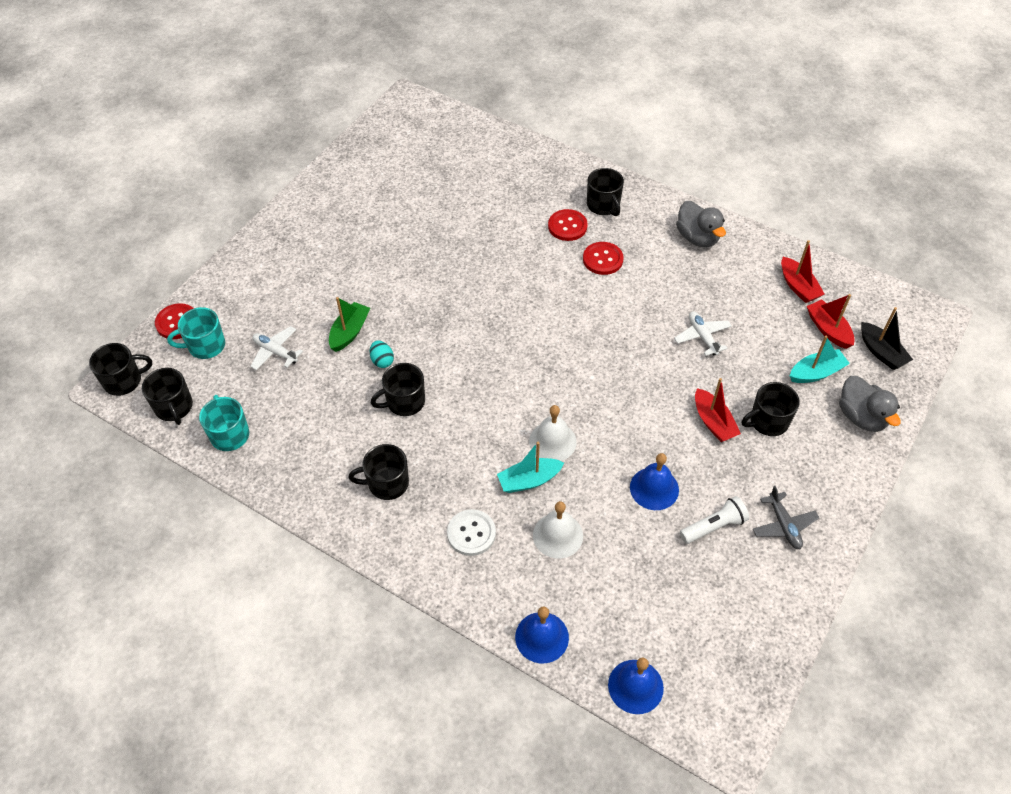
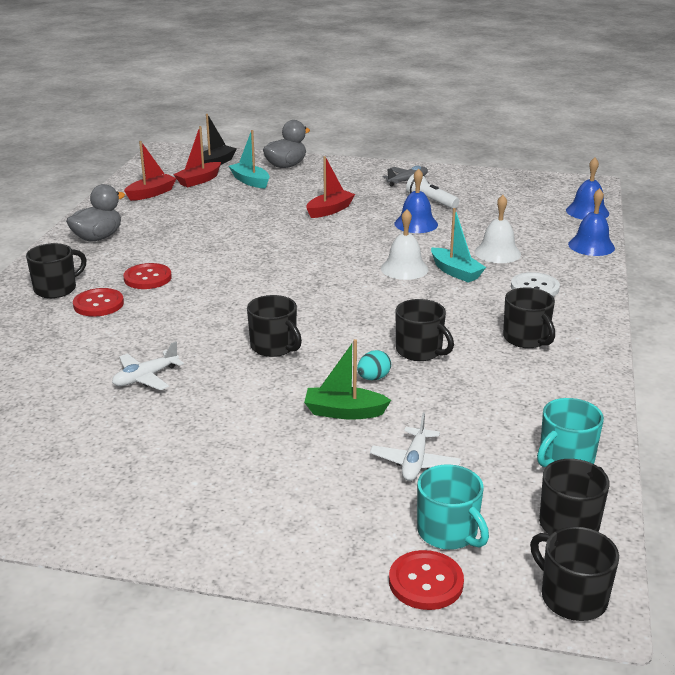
camera: 110 degrees left, 25 degrees down
(702, 337) = (234, 223): white plane -> white plane (145, 378)
(768, 421) = (314, 193): black mug -> black mug (274, 347)

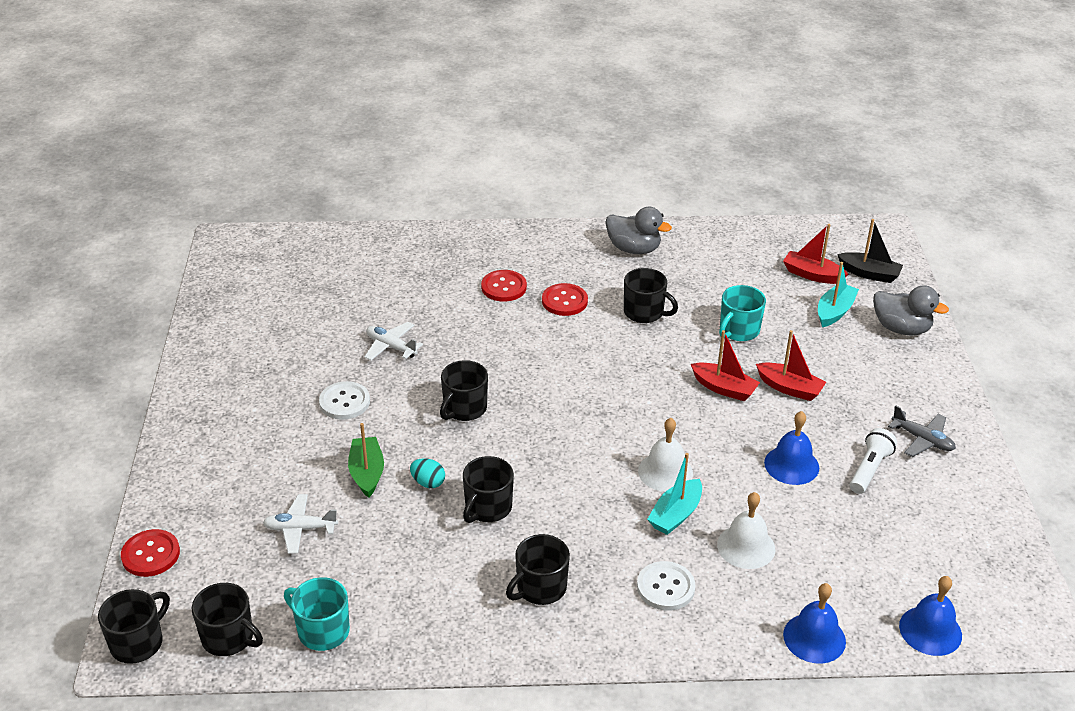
camera: 75 degrees right, 10 degrees up
(56, 289) = (522, 256): black mug -> black mug (644, 312)
(151, 193) = (756, 252): red boat -> red boat (724, 388)
(221, 416) = (344, 402): none -> white button
(448, 532) = (209, 561): turquoise mug -> turquoise mug (738, 330)

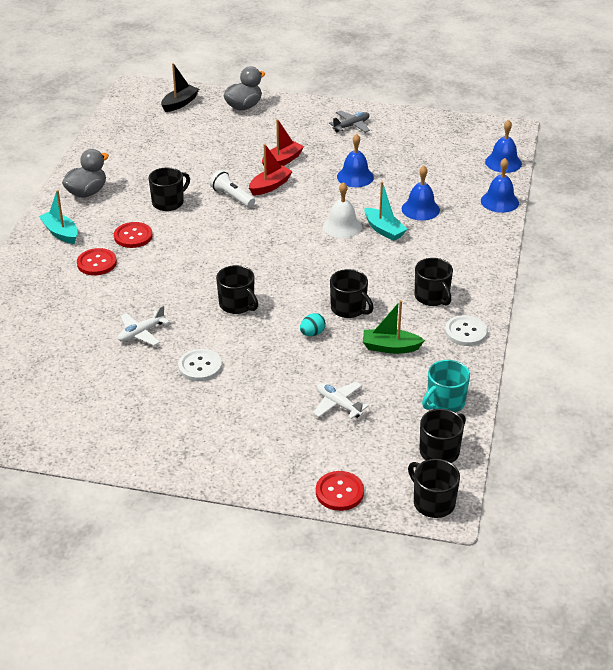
camera: 75 degrees left, 0 degrees up
(300, 529) = (338, 404): white plane -> white plane turned 120 degrees clockwise
(367, 473) = (289, 363): green boat -> green boat (390, 347)
(665, 587) = (446, 246): white button -> white button (465, 332)
(738, 330) = (212, 167): turquoise mug -> none
(746, 546) = (420, 209): white bell -> blue bell
(812, 275) = (167, 125): red boat -> none
(834, 311) = (212, 126): turquoise boat -> turquoise boat (60, 233)
(869, 469) = (370, 150): white flashlight -> white flashlight (232, 197)

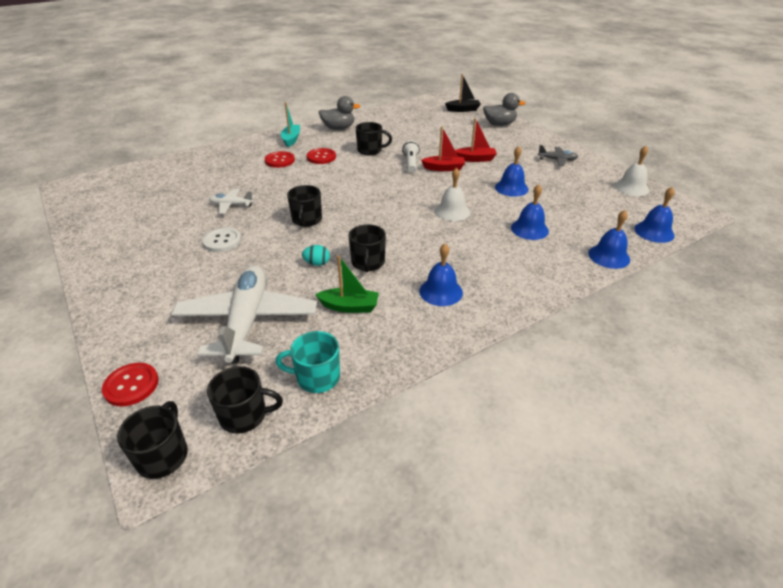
camera: 45 degrees right, 0 degrees up
(338, 404) = (247, 321): white plane -> white plane, size x2.20
(384, 230) = (478, 228): turquoise boat -> none
(390, 347) = (349, 306): green boat -> green boat turned 135 degrees clockwise
(432, 297) = (441, 291): black mug -> blue bell
(442, 127) = (631, 187): none -> white bell
(465, 332) = (424, 334): white button -> none

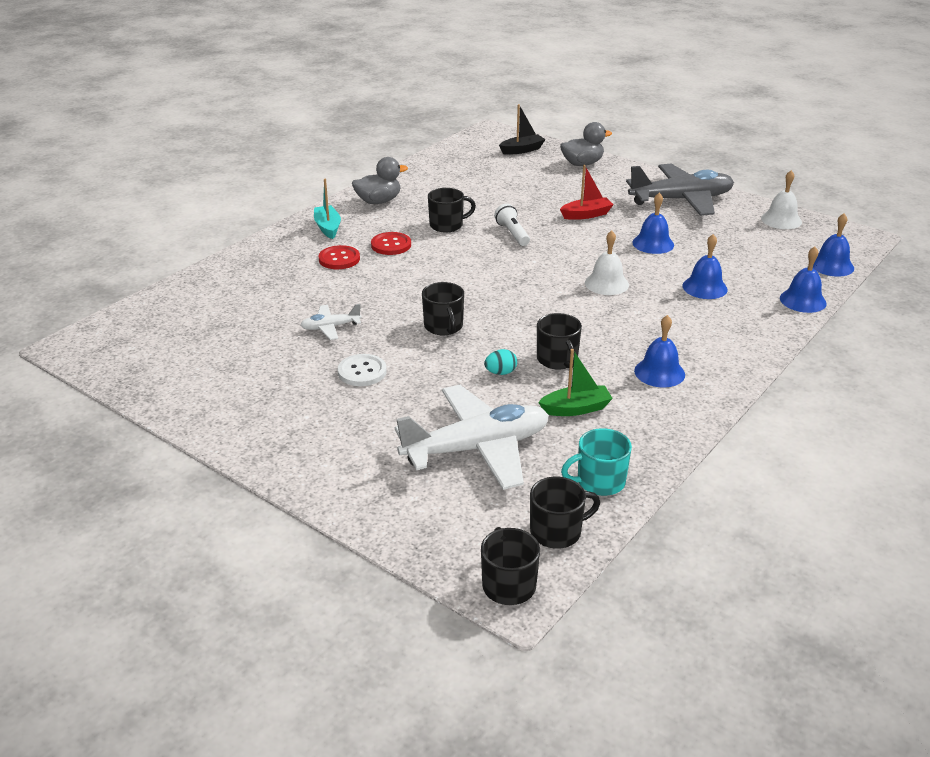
camera: 20 degrees left, 5 degrees down
(131, 385) = (410, 538): red button -> none
(247, 321) = (476, 448): white plane -> white plane turned 90 degrees clockwise
(444, 168) = (557, 233): red boat -> none
(557, 160) = (681, 200): grey plane -> grey plane, size x2.20

